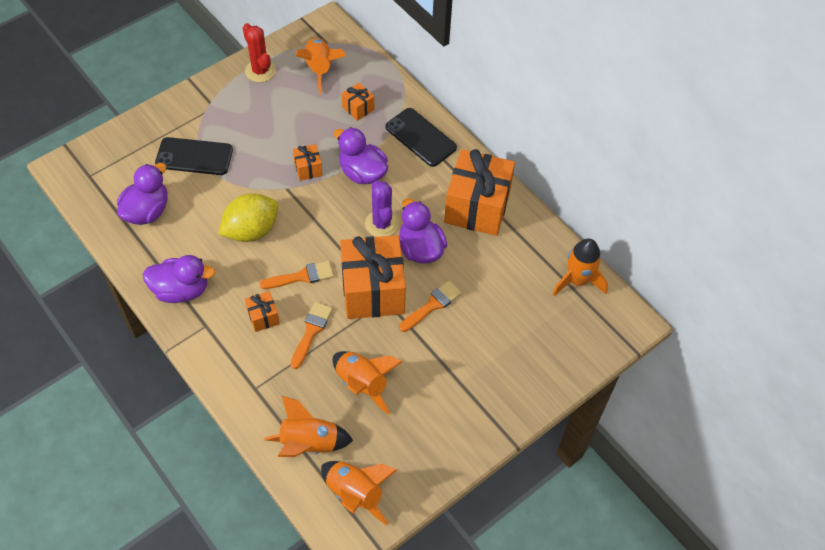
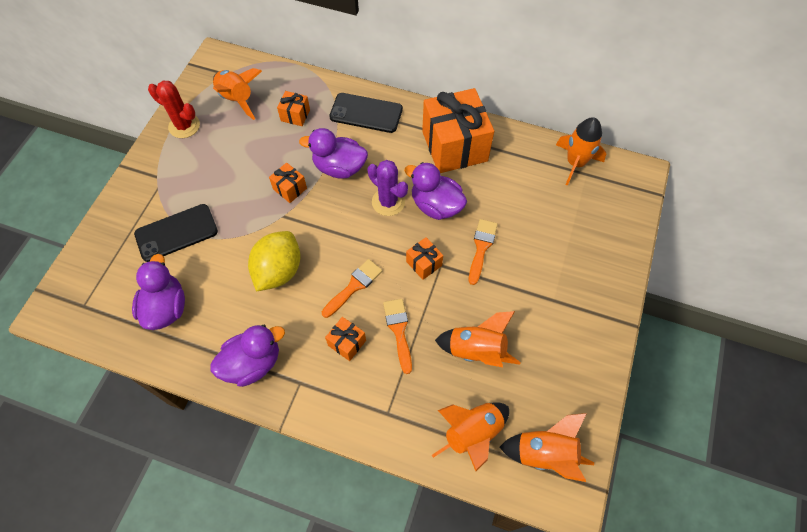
camera: 30 degrees left, 5 degrees up
(373, 290) = (424, 263): orange gift -> orange gift, size x0.44

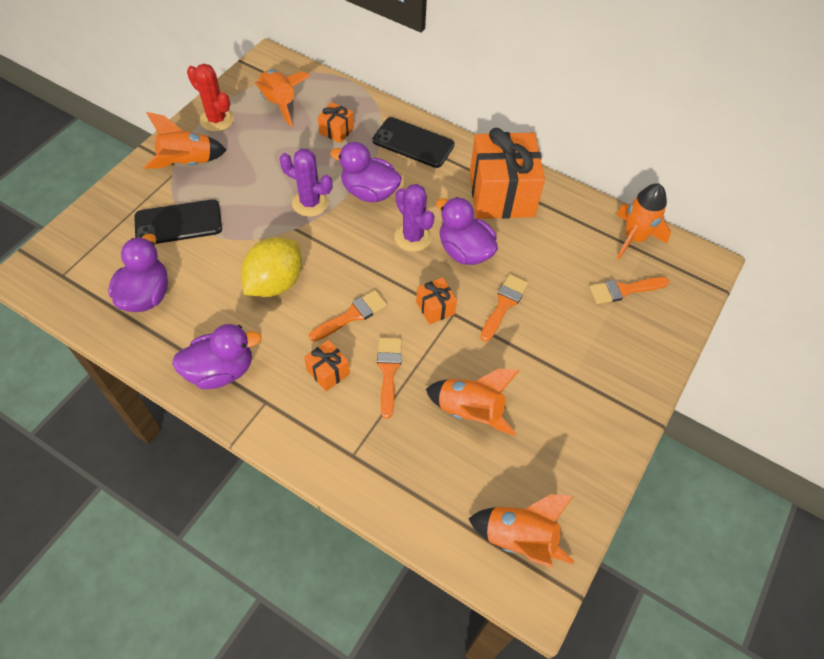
camera: 10 degrees right, 5 degrees down
(290, 189) = (310, 203): orange gift -> purple cactus
(472, 434) = (442, 498): orange rocket -> orange rocket (187, 163)
(578, 212) = (624, 290): none -> orange brush

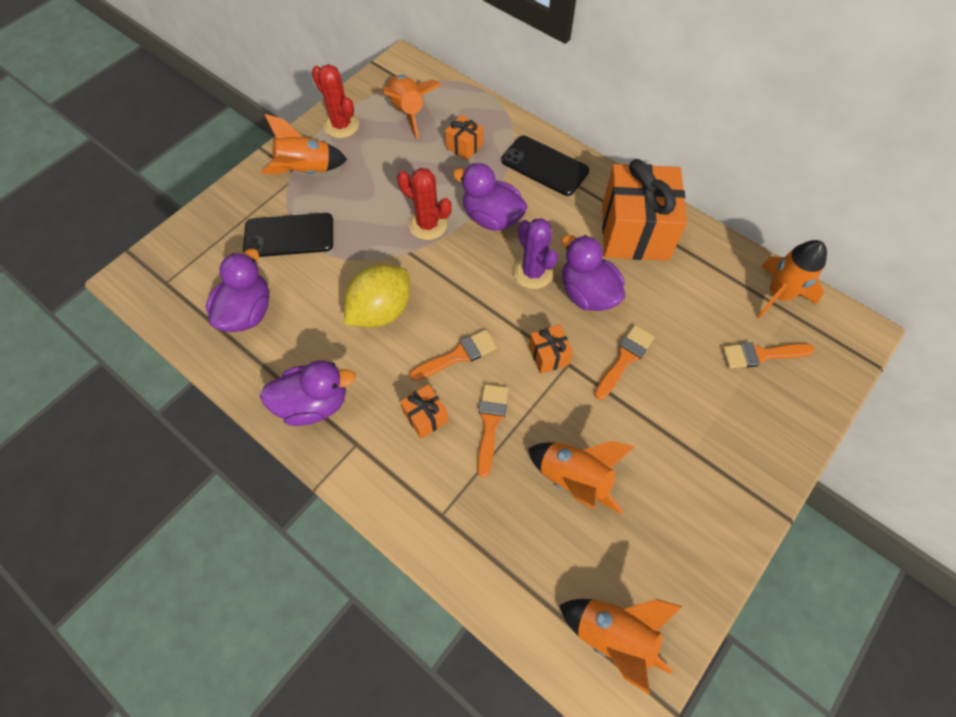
camera: 10 degrees right, 5 degrees up
(310, 203) = (428, 225): purple cactus -> red cactus

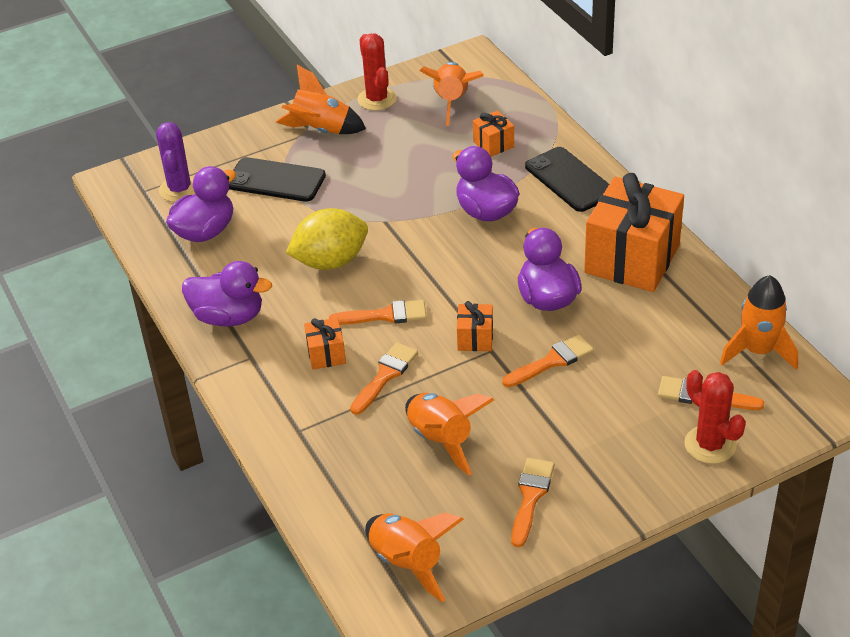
camera: 25 degrees right, 20 degrees down
(428, 225) = (416, 202): red cactus -> red cactus (710, 445)
(533, 272) = (501, 267): purple cactus -> purple cactus (180, 189)
(681, 515) = (530, 497): none -> orange brush

